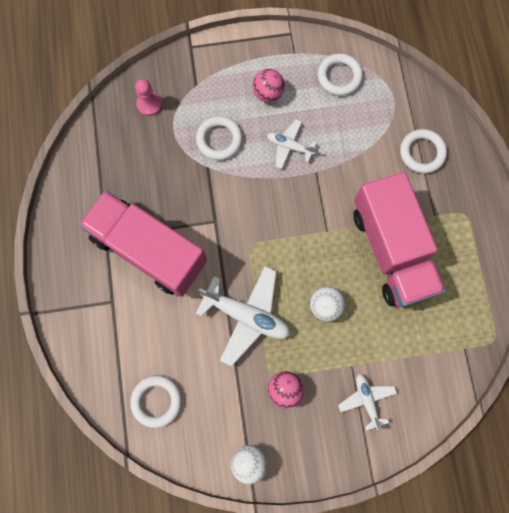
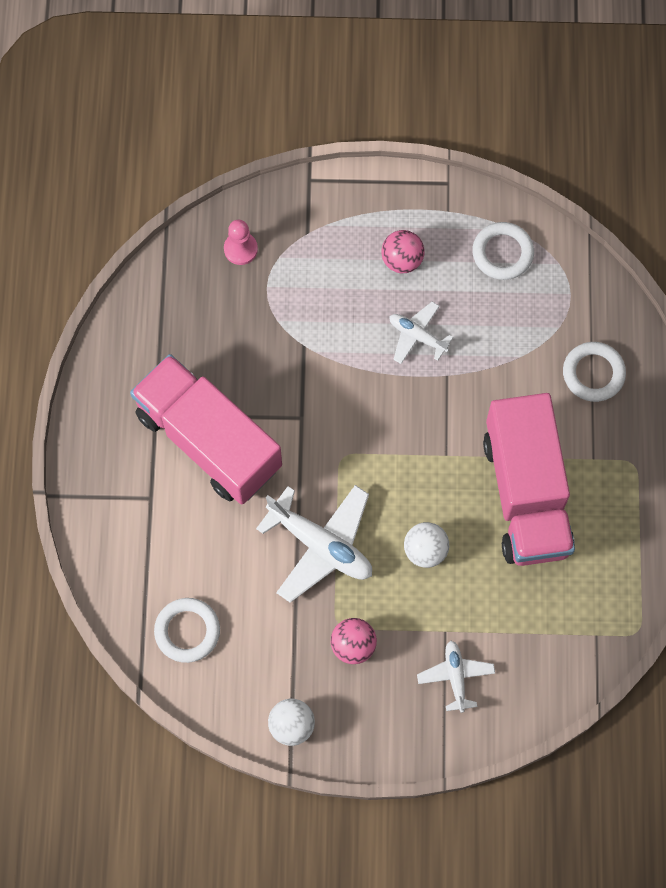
camera: 10 degrees right, 5 degrees down
(219, 139) = (325, 311): white ring -> none

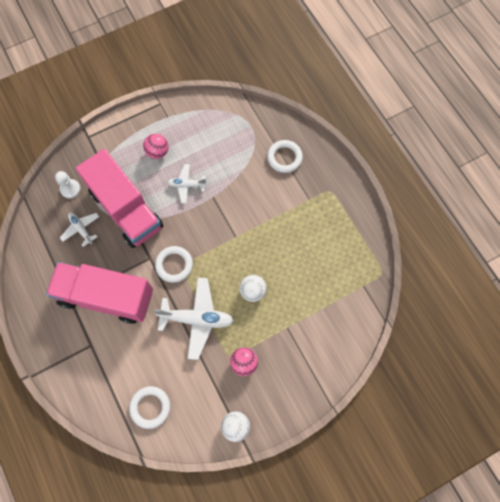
camera: 30 degrees left, 0 degrees up
(240, 249) = (70, 189): pink pawn -> white pawn
(455, 677) = (306, 348): white plane -> white plane (81, 229)
(502, 253) = (206, 123): white ring -> white ring (174, 265)
(526, 494) = (286, 234): pink truck -> pink truck (126, 209)

